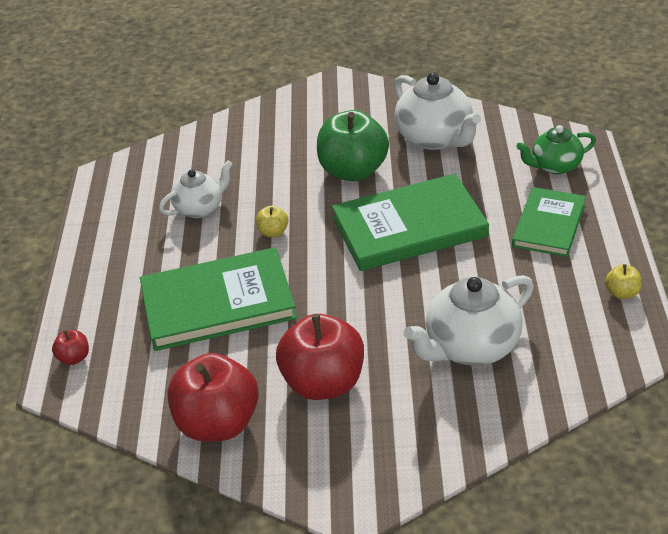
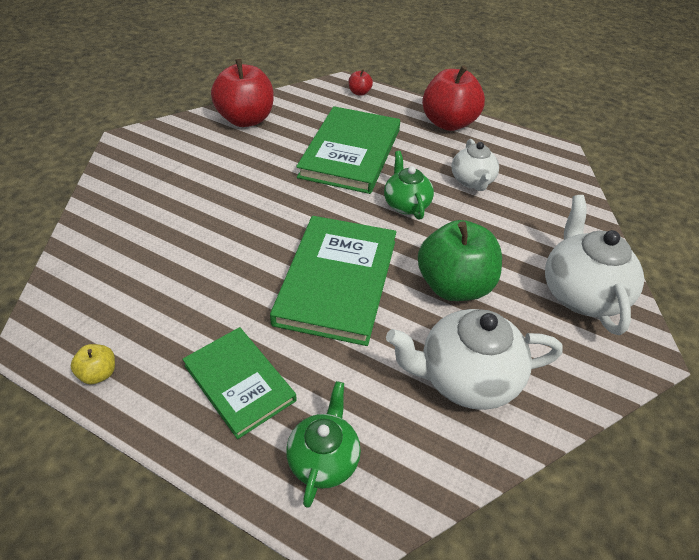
camera: 115 degrees right, 5 degrees up
(273, 232) = (406, 204): yellow apple -> green teapot
(323, 383) = (225, 166): red apple -> red apple (448, 123)
(471, 347) = (168, 243): white teapot -> white teapot (581, 294)

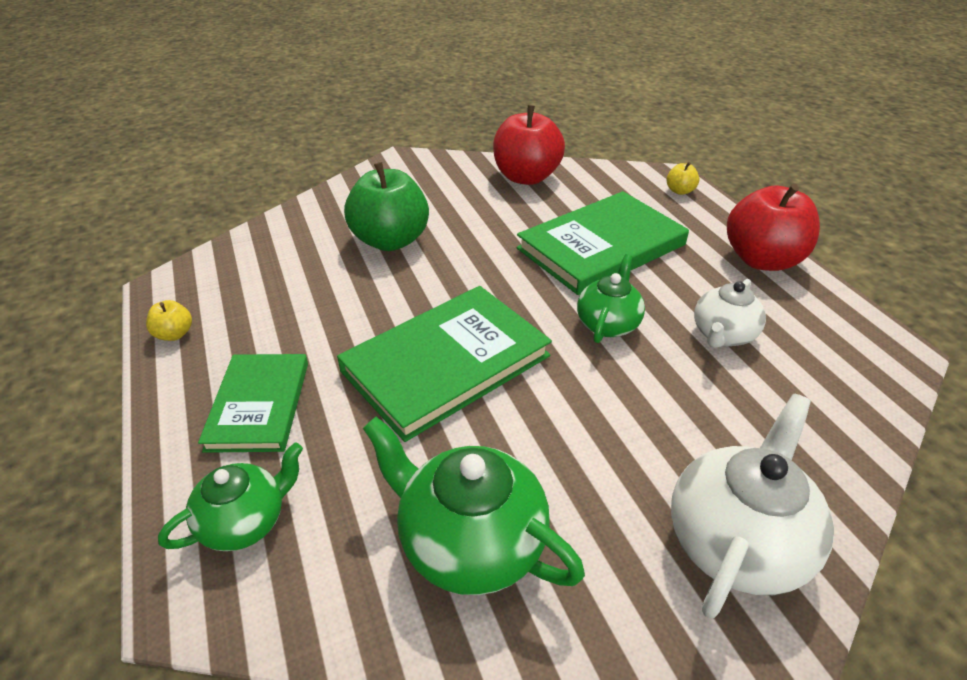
camera: 40 degrees right, 5 degrees down
(359, 92) = (680, 191): red apple -> yellow apple
(454, 286) = (569, 436): green apple -> green apple (390, 240)
(466, 378) = (470, 542): white teapot -> green teapot

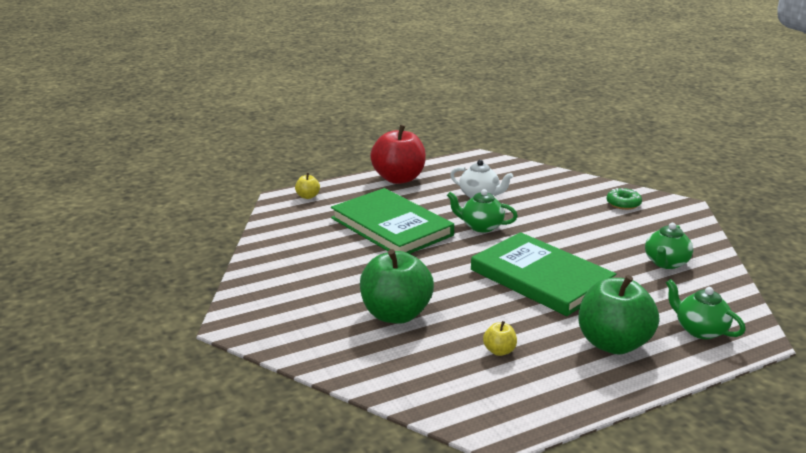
camera: 95 degrees left, 15 degrees down
(174, 334) = (559, 404): yellow apple -> yellow apple (499, 351)
(259, 405) = (613, 344): green book -> green apple
(470, 542) = (666, 263): green teapot -> green teapot, size x0.63
(526, 177) = (281, 256): red apple -> none
(736, 541) = (623, 204): white teapot -> green donut

